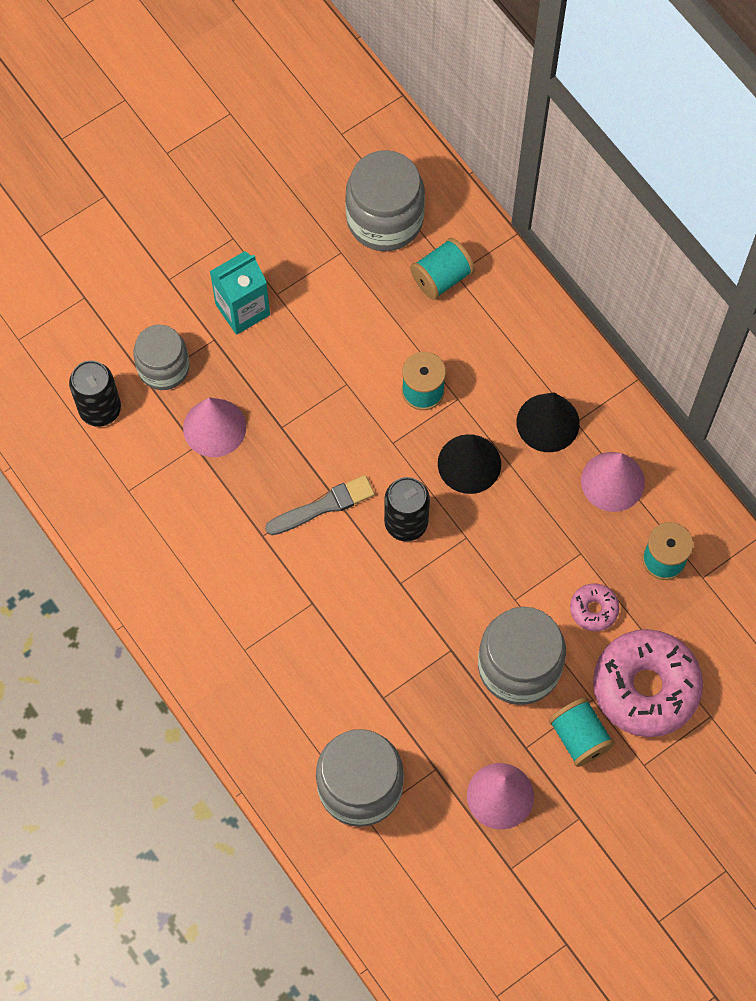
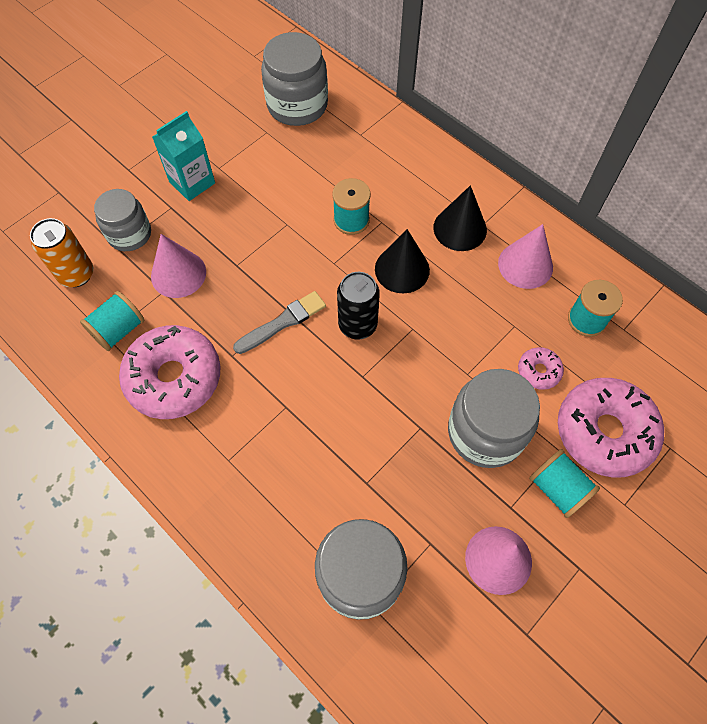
camera: 10 degrees left, 5 degrees down
(100, 409) = (76, 274): black can -> orange can
(197, 550) = (174, 378): none -> pink donut
(441, 277) = (350, 138): turquoise spool -> turquoise spool (119, 330)

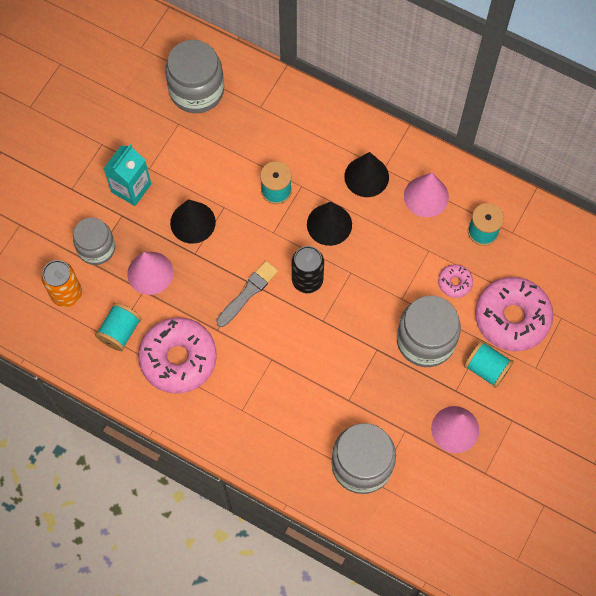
camera: 15 degrees left, 5 degrees up
(246, 232) = (192, 222): none -> black cone

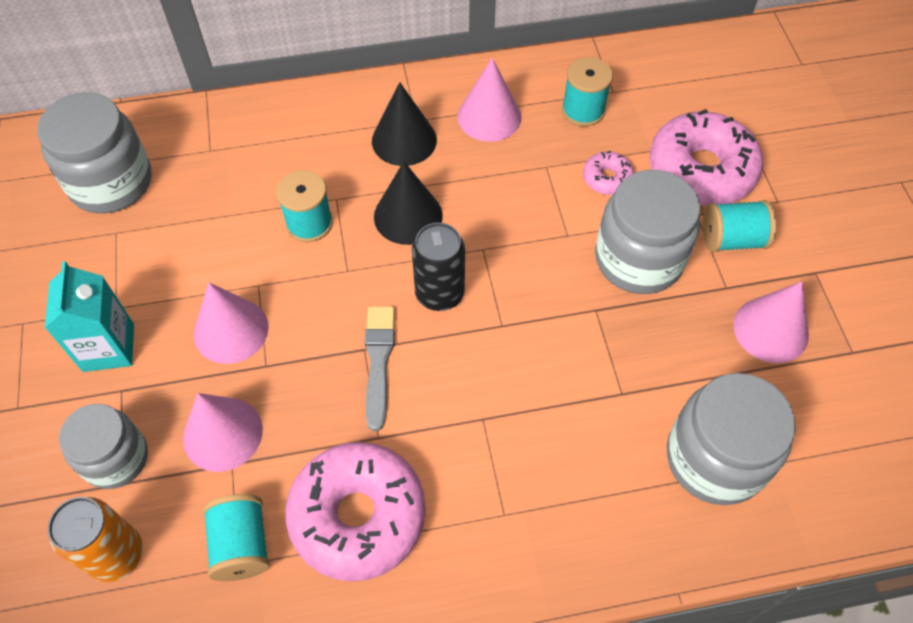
camera: 40 degrees left, 10 degrees down
(192, 222) = (231, 330): black cone -> pink cone

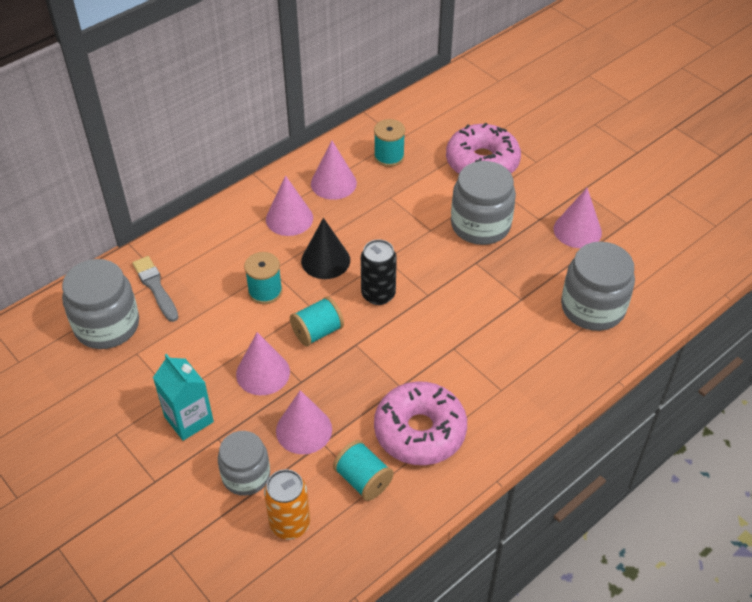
camera: 30 degrees left, 10 degrees down
(378, 361) = (369, 347): grey brush -> grey brush (155, 287)
(404, 140) = (289, 218): black cone -> pink cone
(607, 178) = (431, 189): pink donut -> none
(732, 239) = (525, 192): turquoise spool -> turquoise spool (317, 332)

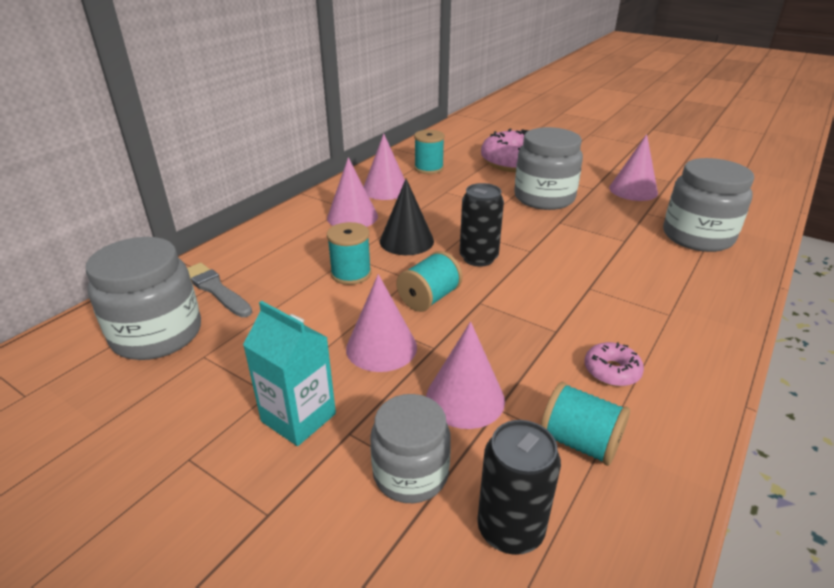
camera: 15 degrees left, 15 degrees down
(290, 524) = (510, 529): orange can -> black can
(420, 431) = (611, 371): pink donut -> pink donut, size x0.46

